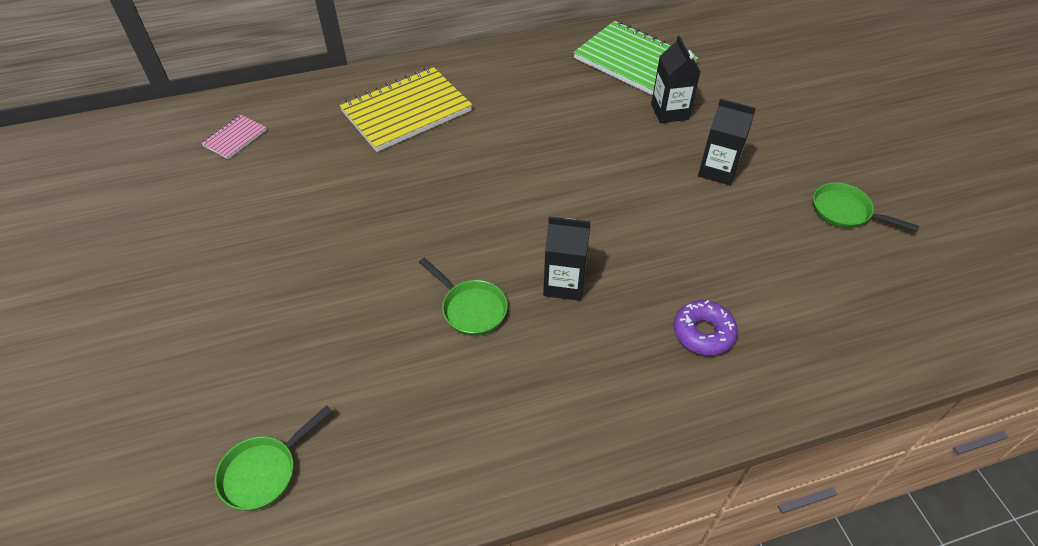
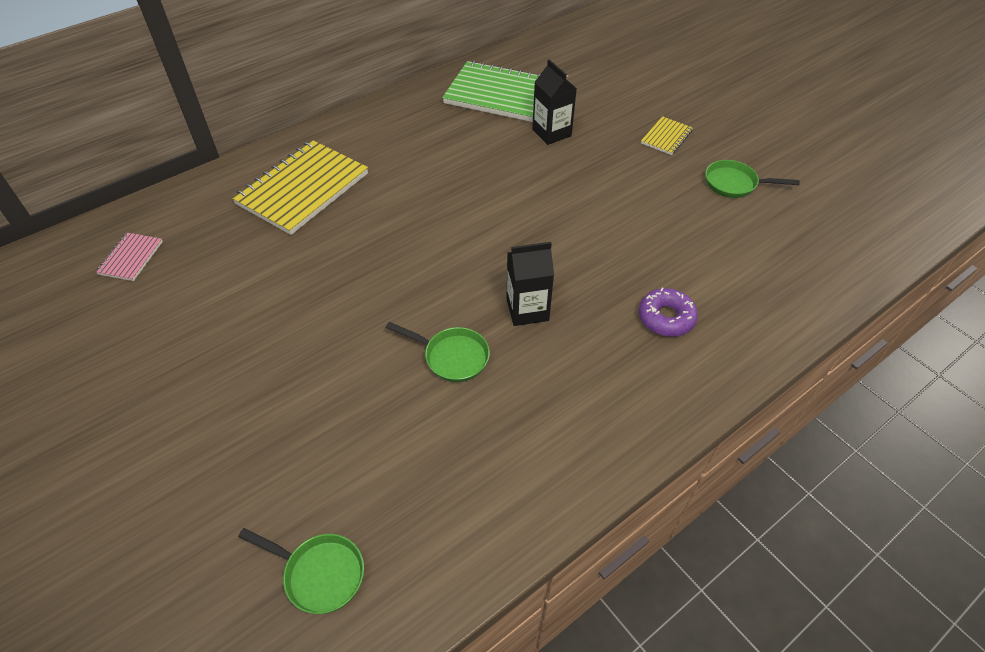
camera: 20 degrees left, 0 degrees up
(264, 472) = (319, 573): green pan -> green pan turned 90 degrees counterclockwise
(717, 170) = (616, 174): black carton -> none
(791, 144) = (666, 137): none -> yellow notebook

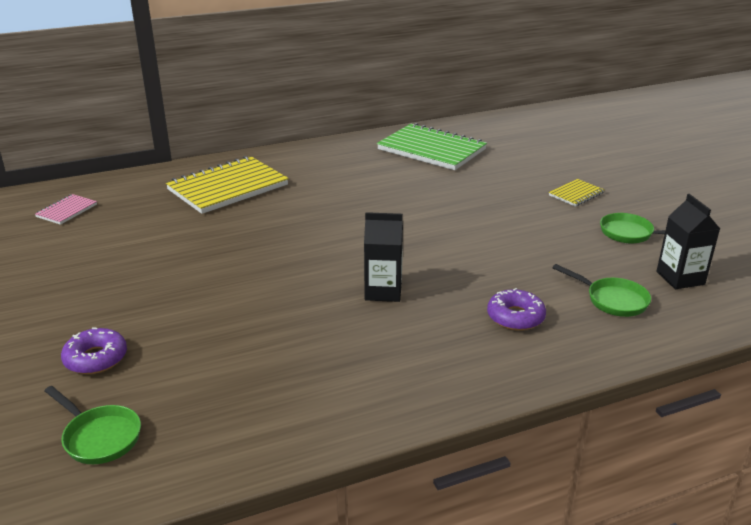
camera: 15 degrees right, 20 degrees down
(266, 469) = (96, 358): none -> purple donut
(452, 357) = (297, 312): green pan -> green pan (612, 300)
(551, 133) = (466, 179): black carton -> black carton (680, 278)

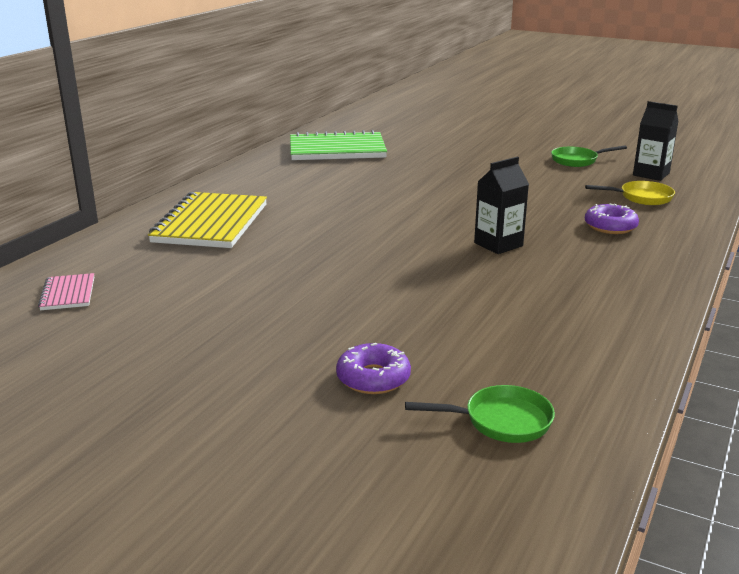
camera: 40 degrees left, 5 degrees down
(576, 194) = (499, 149): yellow notebook -> none
(612, 300) = (641, 198): green pan -> yellow pan

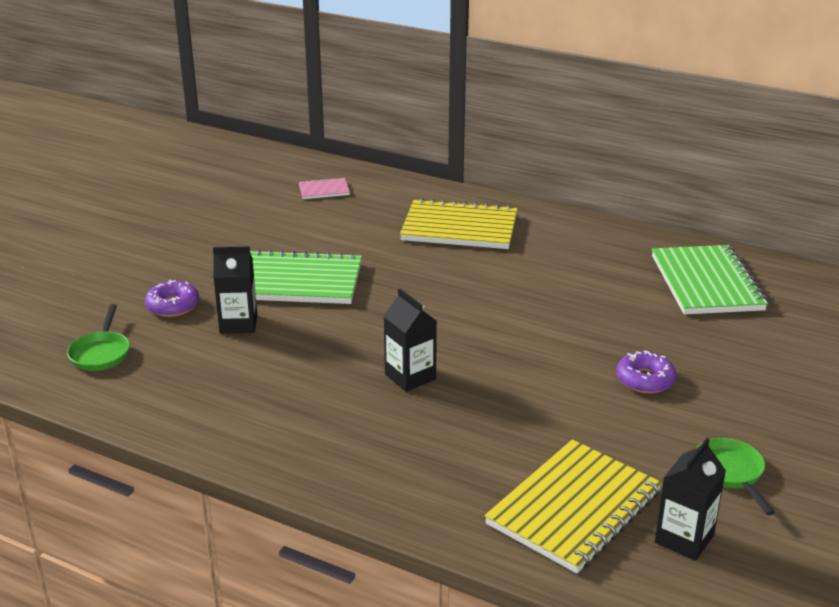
camera: 90 degrees right, 5 degrees up
(316, 299) = (299, 282): none -> green notebook
(415, 330) = (238, 324): none -> black carton
(610, 226) = (464, 462): purple donut -> purple donut (645, 380)
(641, 198) = (574, 508): yellow pan -> yellow notebook

